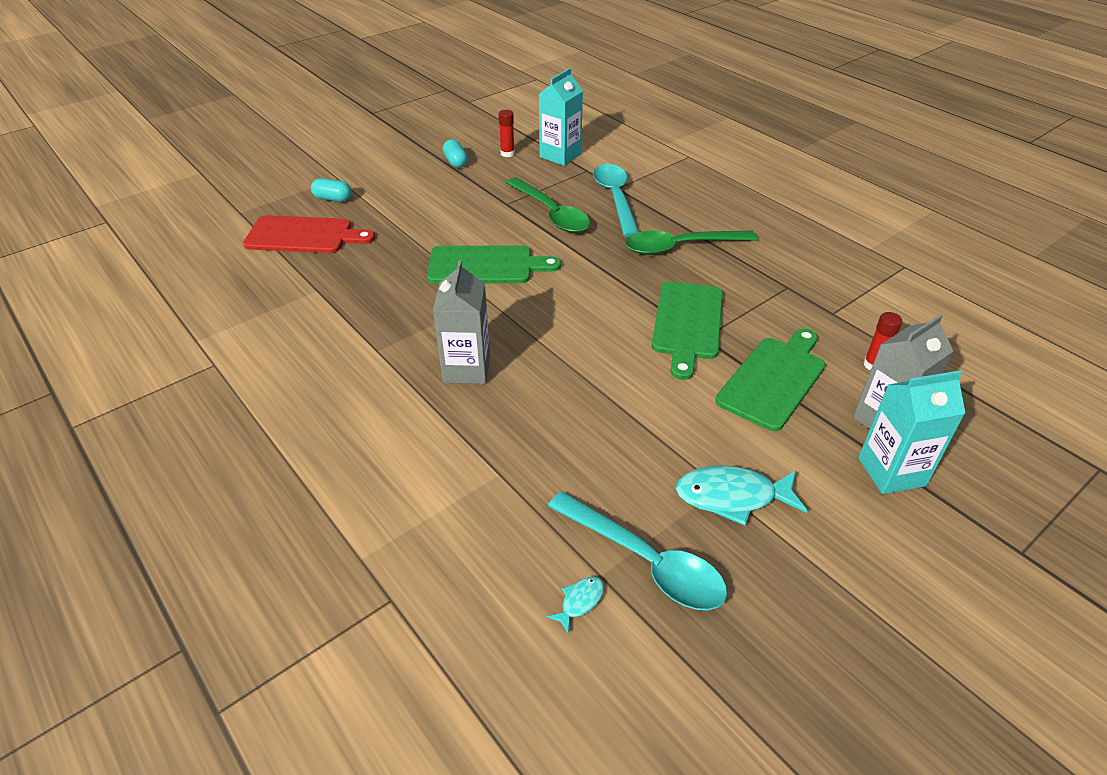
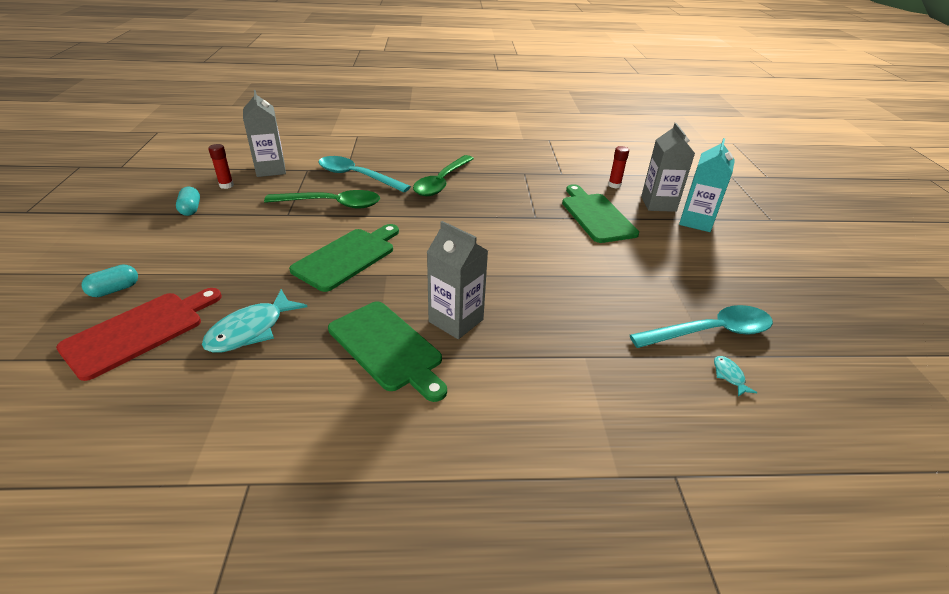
camera: 55 degrees left, 5 degrees down
(455, 162) = (191, 209): turquoise capsule -> turquoise capsule turned 60 degrees clockwise
(560, 155) = (271, 169): turquoise carton -> grey carton
(687, 324) = (517, 216): green cutting board -> green cutting board (387, 348)
(732, 497) = (678, 275): turquoise fish -> turquoise fish (251, 330)

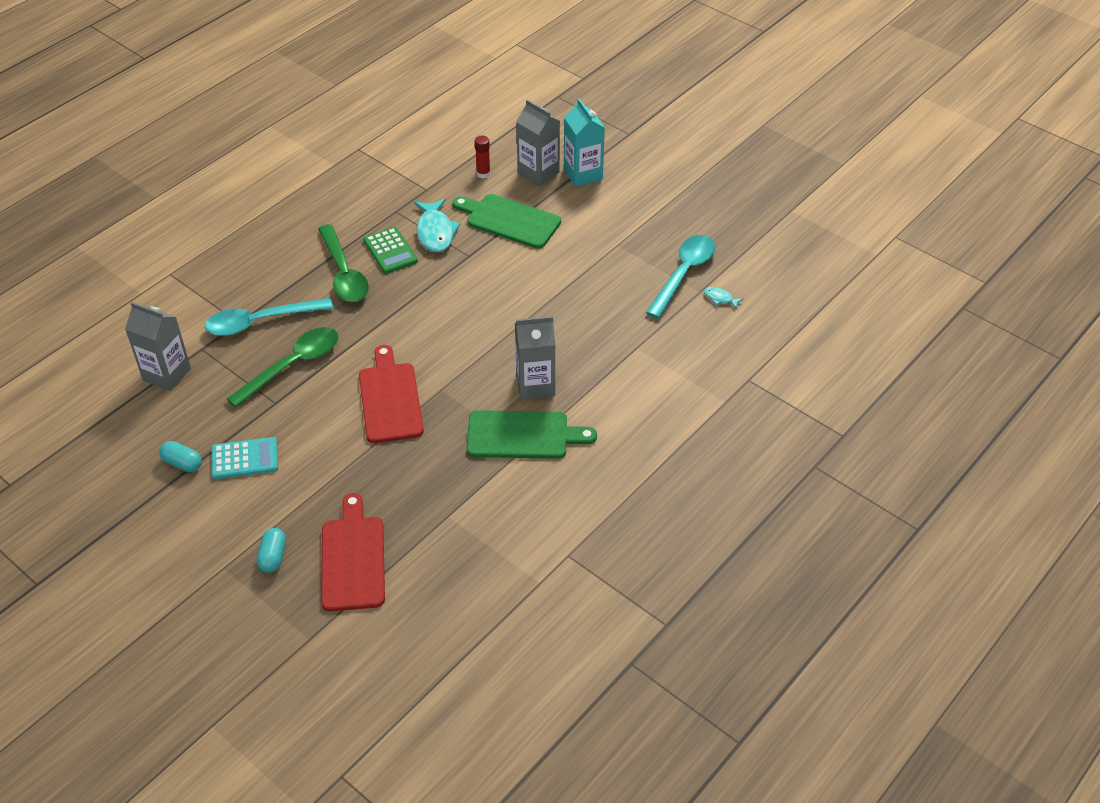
camera: 45 degrees left, 10 degrees up
(217, 229) = (244, 459): none -> turquoise calculator
(226, 185) = (162, 420): red glue stick -> none
(251, 330) = (422, 496): turquoise fish -> turquoise fish (435, 232)
(347, 257) = (390, 399): green cutting board -> red cutting board
(488, 188) = (390, 251): none -> green calculator

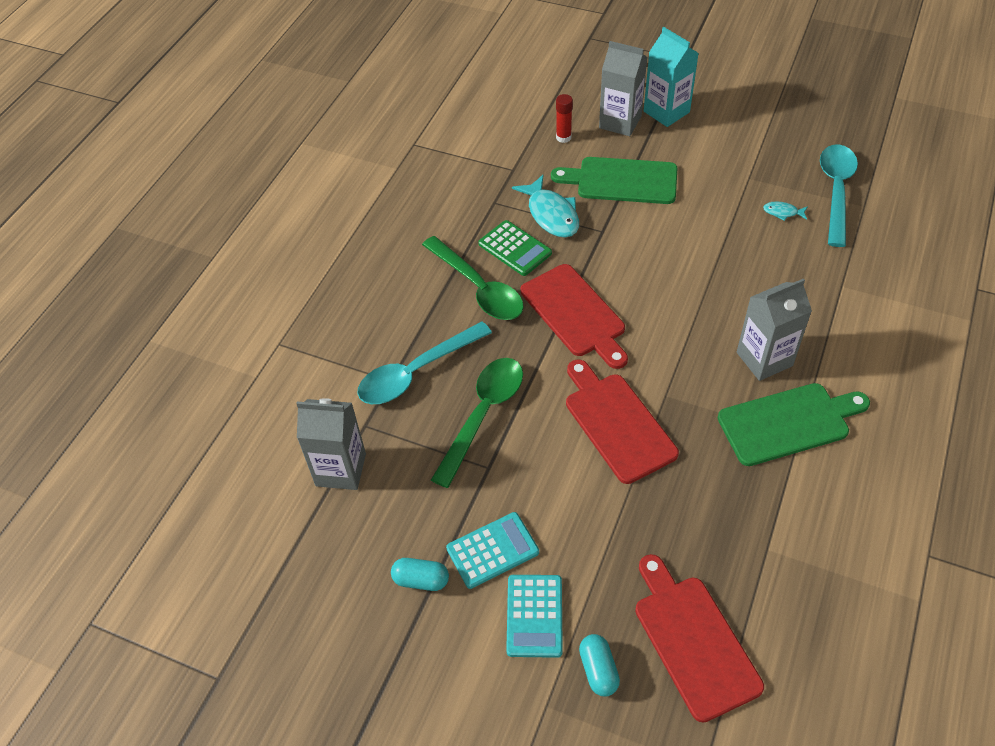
camera: 15 degrees left, 5 degrees up
(249, 509) = (534, 616): none -> turquoise calculator
(407, 312) = (575, 314): none -> red cutting board
(720, 298) = (889, 207): turquoise fish -> turquoise fish (782, 212)

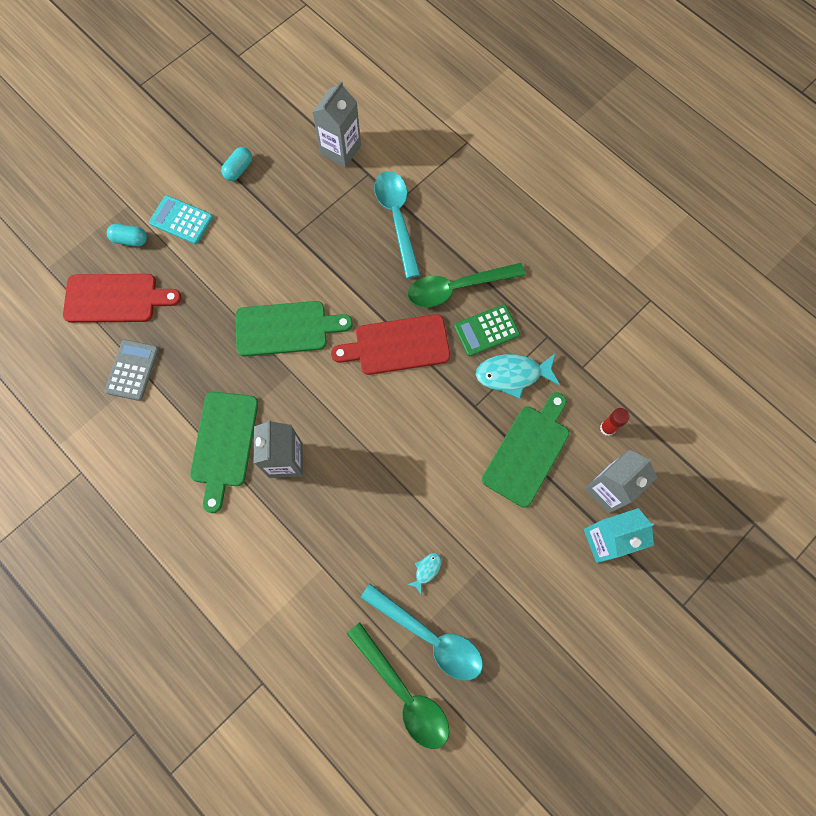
camera: 110 degrees right, 20 degrees up
(483, 415) = (339, 247): green spoon -> green spoon (404, 692)
(492, 550) = (235, 214): turquoise calculator -> none
(617, 423) = (286, 328): red cutting board -> green cutting board
(772, 565) = (132, 370): none -> grey calculator

